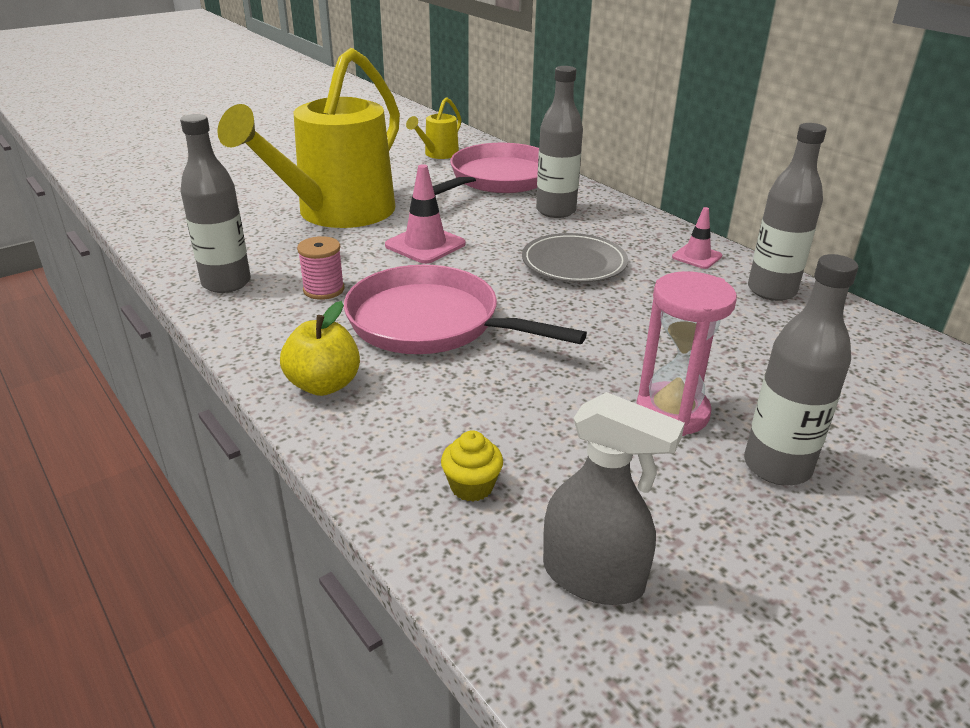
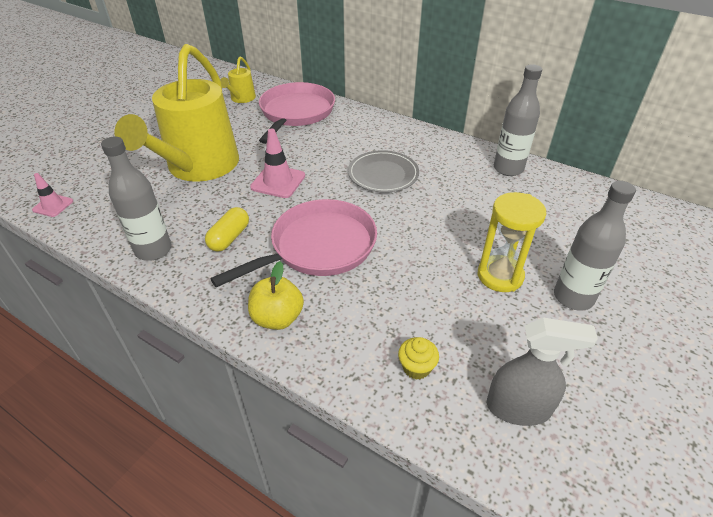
camera: 20 degrees left, 10 degrees up
(323, 290) = (229, 238): pink spool -> yellow capsule
(430, 322) = (319, 247): pink pan -> pink pan turned 135 degrees clockwise
(556, 211) = (348, 133): grey bottle -> none
(672, 412) = (500, 276): pink hourglass -> yellow hourglass
(697, 257) = (453, 152): pink traffic cone -> pink traffic cone (53, 205)

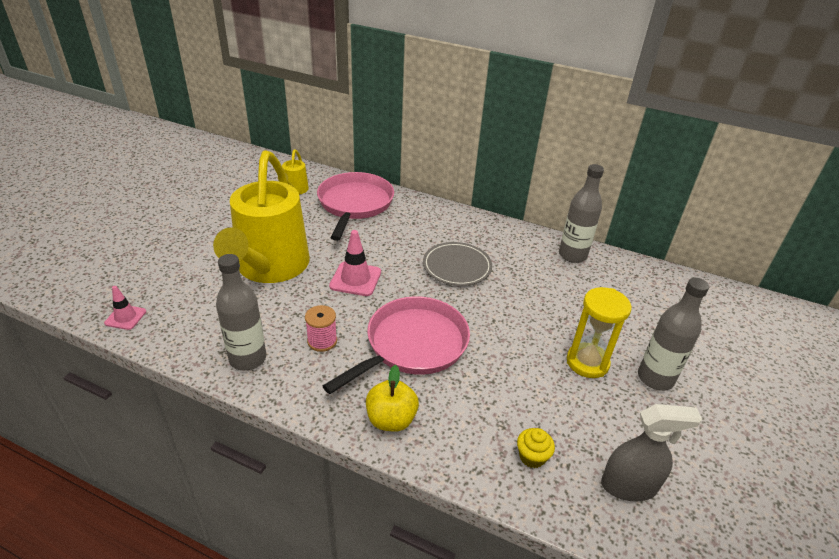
camera: 10 degrees left, 5 degrees down
(229, 238) = (322, 341): yellow capsule -> pink spool

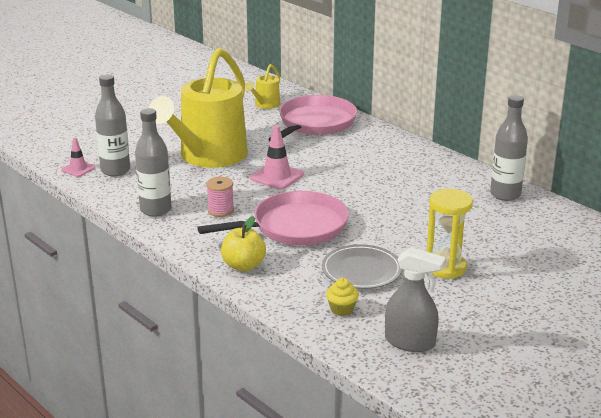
camera: 25 degrees right, 10 degrees down
(457, 266) = (378, 183): grey plate -> grey plate (361, 270)
(655, 378) = (502, 290): grey bottle -> grey bottle (115, 170)

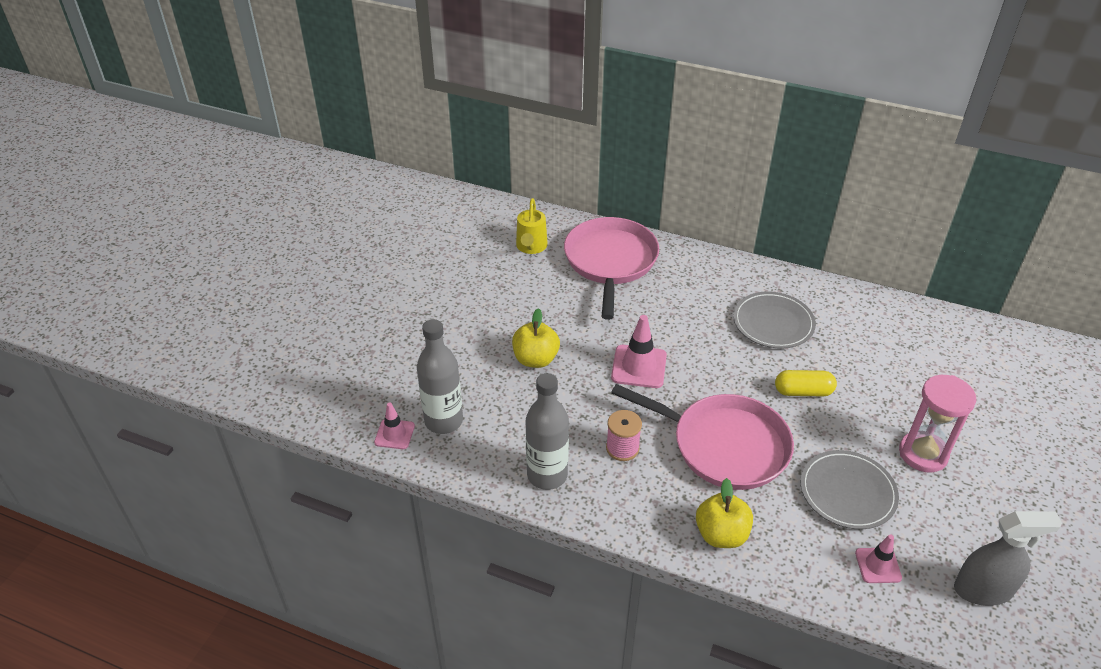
camera: 25 degrees left, 15 degrees up
(208, 157) = (535, 359): yellow watering can -> yellow apple
(295, 227) = (724, 446): pink pan -> pink pan turned 75 degrees clockwise
(342, 309) = (878, 565): yellow cupcake -> pink traffic cone
(387, 216) = (803, 391): none -> yellow capsule
(405, 178) = (773, 323): none -> grey plate
(445, 267) = (923, 454): yellow hourglass -> pink hourglass
(505, 194) = (888, 315): grey bottle -> none

